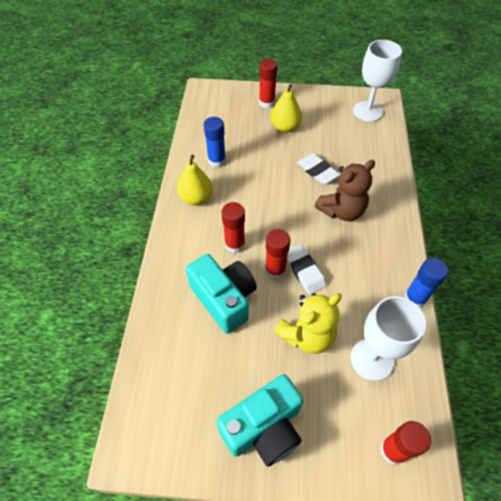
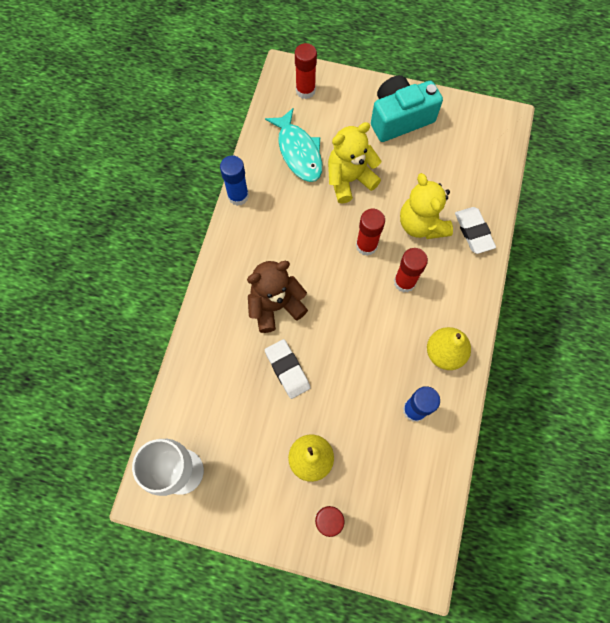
camera: 170 degrees left, 15 degrees up
(224, 299) = (421, 224): turquoise camera -> yellow teddy bear
(304, 271) = (337, 240): white eraser -> white eraser (473, 232)
(372, 359) = (298, 152): white goblet -> turquoise fish

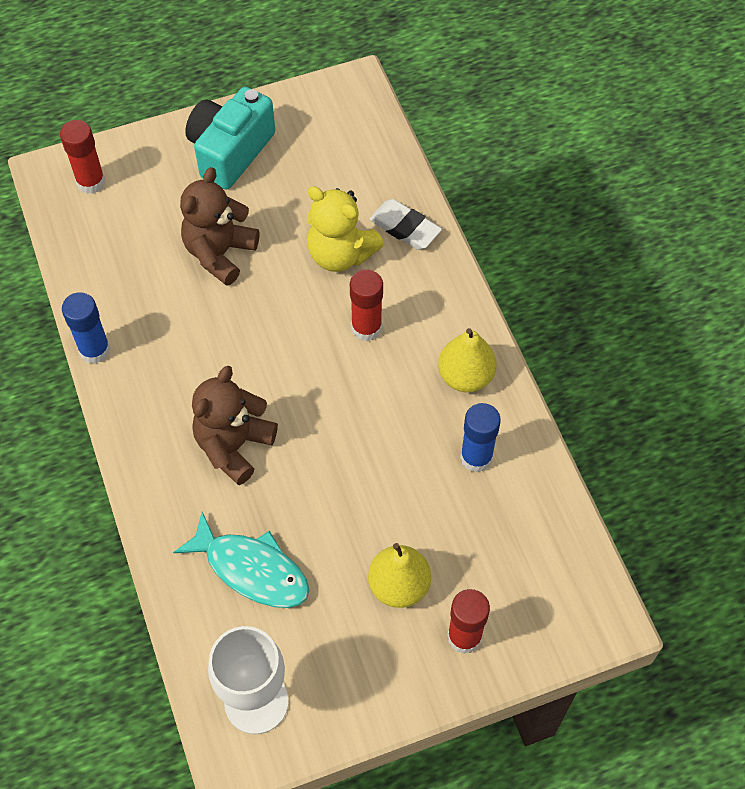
camera: 35 degrees left, 10 degrees down
(287, 369) = (300, 507): white eraser -> none
(298, 152) = (134, 257): turquoise fish -> turquoise fish (251, 569)
(349, 179) = (220, 253): yellow teddy bear -> brown teddy bear
(366, 245) = (293, 314): red glue stick -> none

